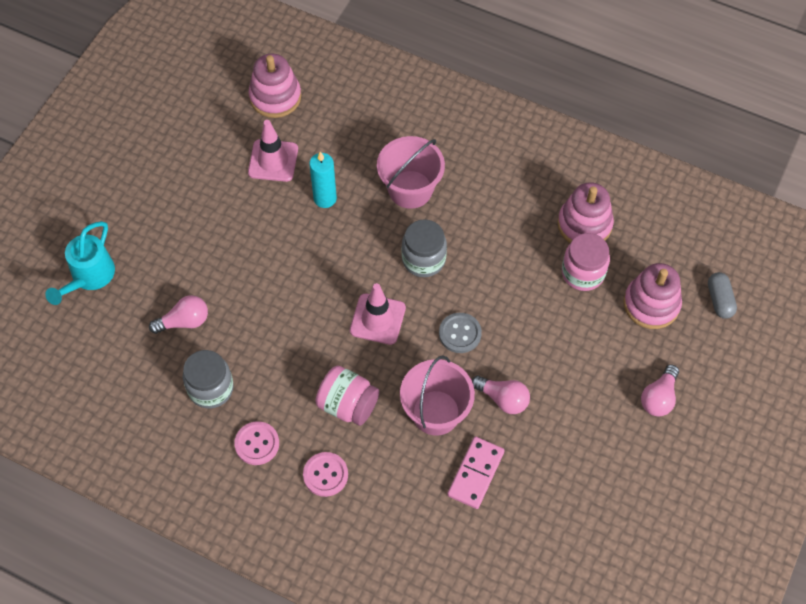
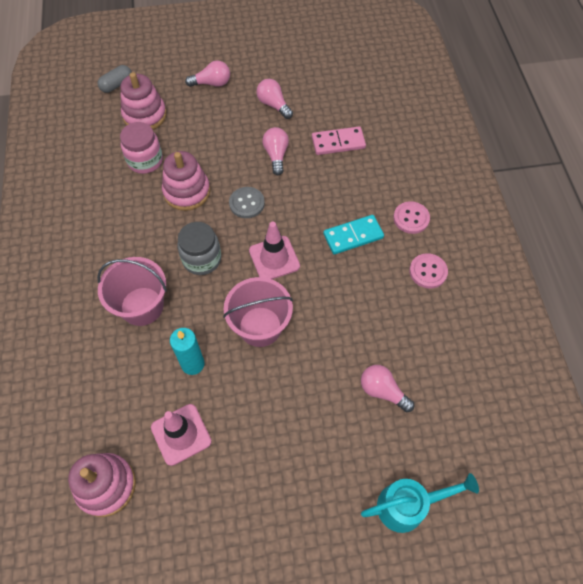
camera: 125 degrees left, 0 degrees up
(211, 388) = (417, 330): grey jar -> none
(348, 404) = (353, 236): pink jar -> turquoise domino
(436, 412) = (316, 184): pink bucket -> pink bucket (260, 326)
(580, 442) = (273, 105): none -> pink light bulb
(584, 224) = (102, 179): pink stacking toy -> pink stacking toy (187, 191)

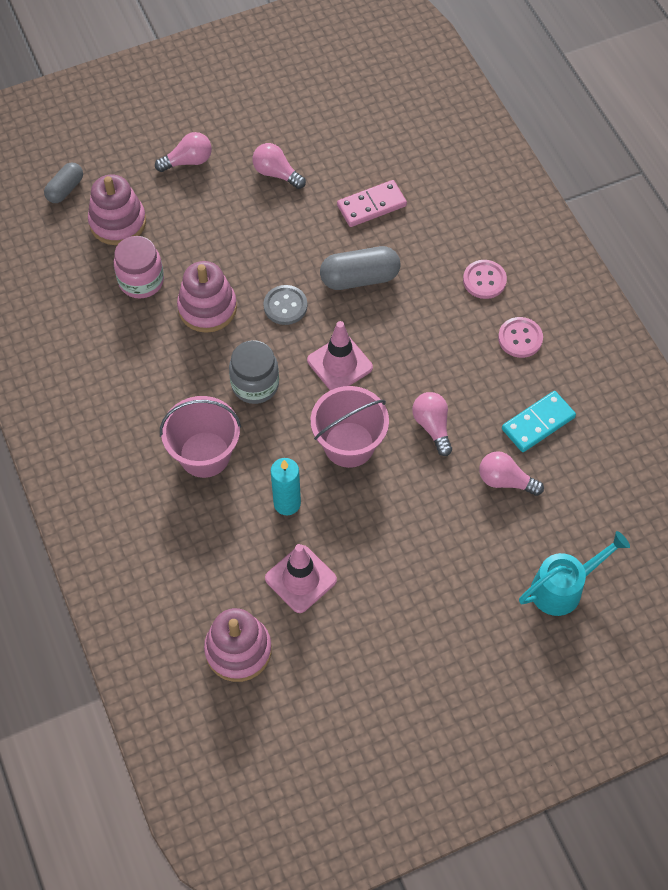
camera: 15 degrees left, 0 degrees up
(276, 155) = (301, 238): pink light bulb -> pink light bulb (432, 426)
(312, 195) = (360, 278): none -> grey capsule
(353, 236) = (423, 317): turquoise domino -> turquoise domino (538, 423)

